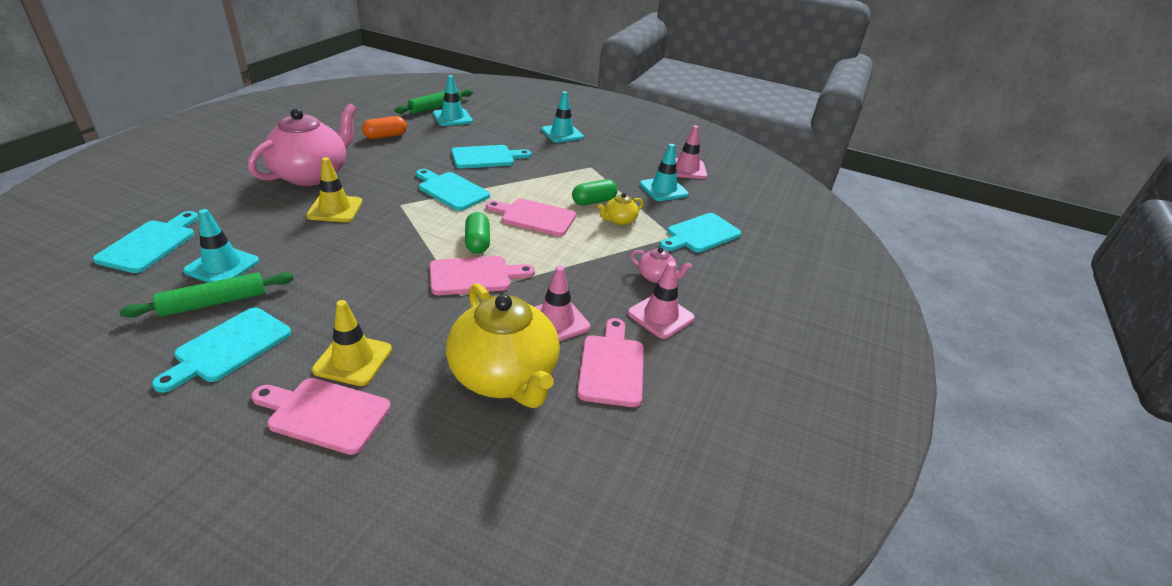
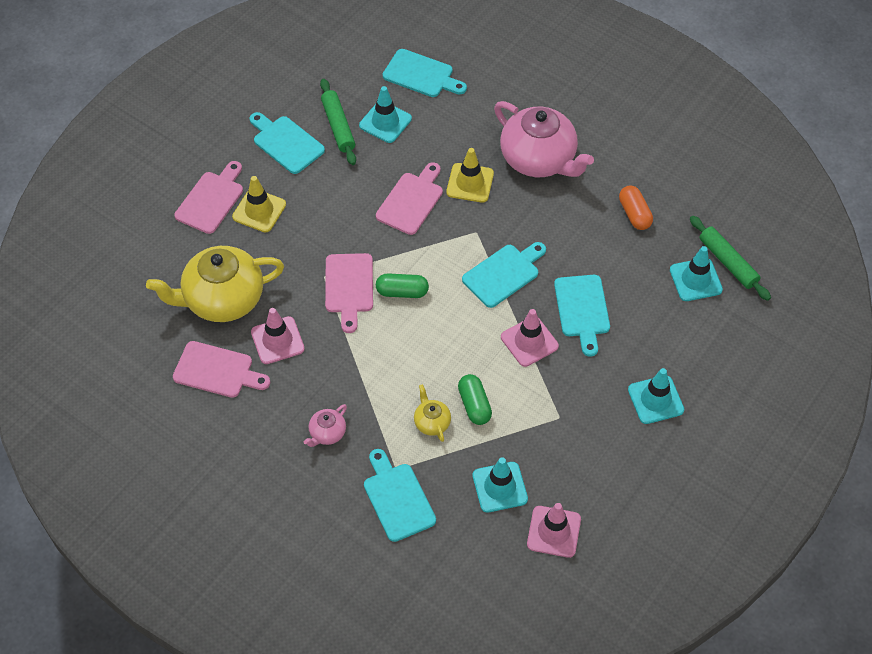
camera: 105 degrees right, 20 degrees up
(534, 217) = (444, 344): pink cutting board -> pink cutting board (411, 201)
(660, 316) = (270, 422): pink traffic cone -> pink traffic cone (529, 341)

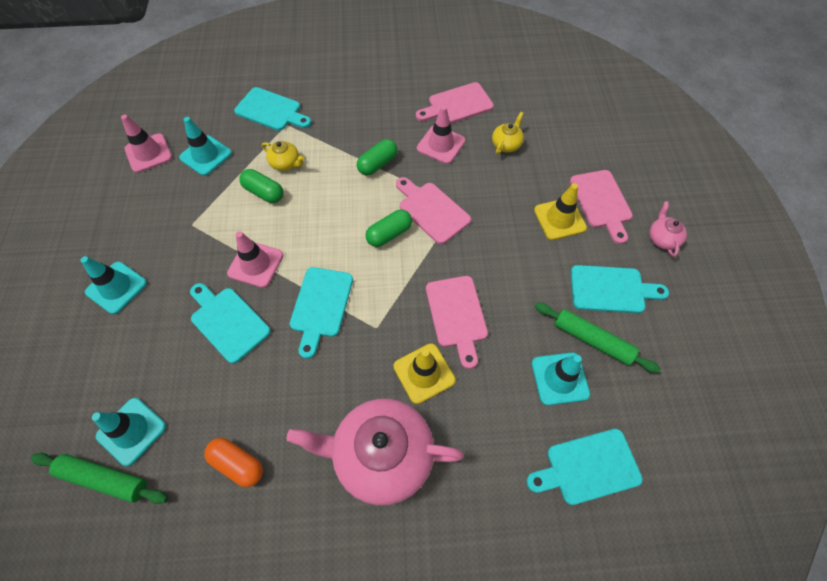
camera: 140 degrees right, 5 degrees up
(222, 299) = (506, 144): yellow teapot -> yellow teapot, size x0.44
(327, 433) = (350, 116): pink teapot -> pink teapot (662, 238)
(351, 362) = (377, 164): none -> green capsule

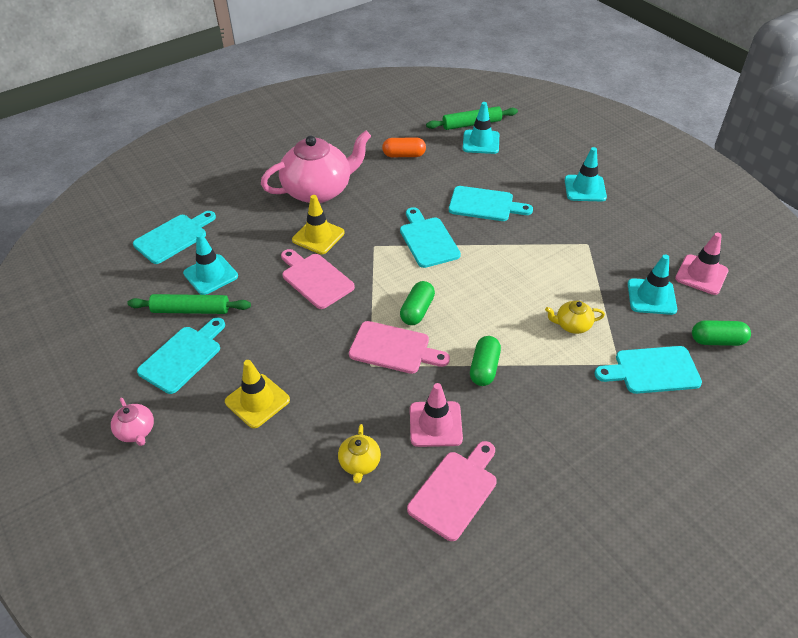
camera: 150 degrees right, 15 degrees down
(255, 264) = (505, 242): pink traffic cone -> none
(264, 192) = (561, 292): green capsule -> green capsule (717, 341)
(601, 202) = (216, 443): pink cutting board -> none
(611, 289) = (183, 357): turquoise cutting board -> turquoise cutting board turned 150 degrees clockwise

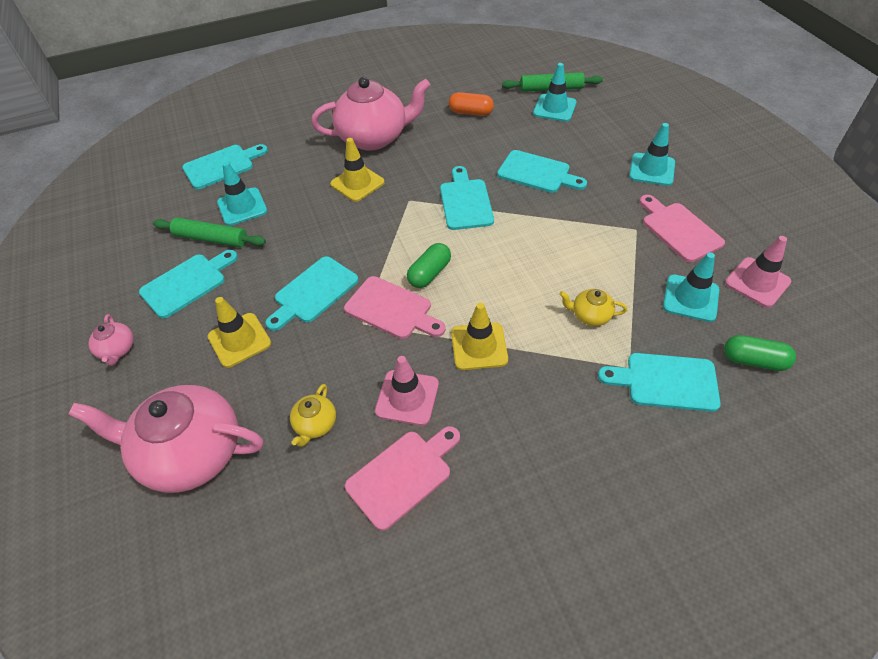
camera: 15 degrees right, 5 degrees up
(250, 511) = (191, 453): none -> pink teapot
(313, 345) = (313, 292): none -> turquoise cutting board
(315, 279) = (339, 226): pink cutting board -> pink cutting board (679, 230)
(484, 368) = (479, 346): green capsule -> yellow traffic cone

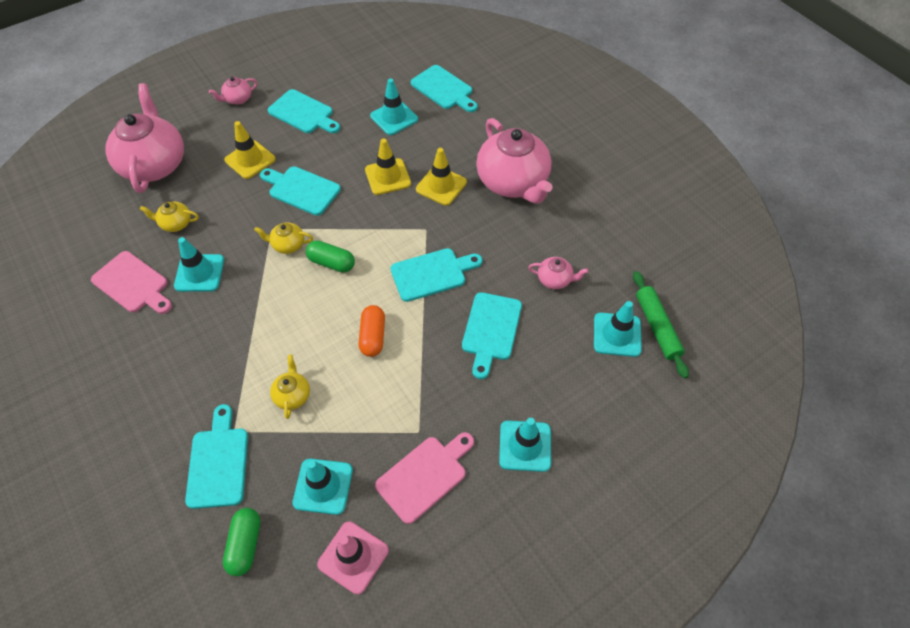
camera: 75 degrees right, 5 degrees up
(211, 238) = (353, 111): green rolling pin -> none
(392, 309) = (288, 245): pink cutting board -> yellow teapot
(407, 397) = (199, 273): pink traffic cone -> turquoise traffic cone
(471, 112) = (581, 254): orange capsule -> orange capsule (373, 336)
(479, 346) = (252, 312): yellow traffic cone -> yellow traffic cone (388, 177)
(493, 130) = (555, 280): none -> pink teapot

